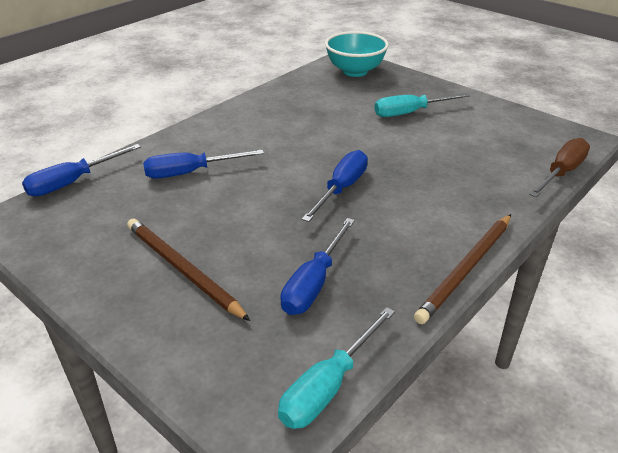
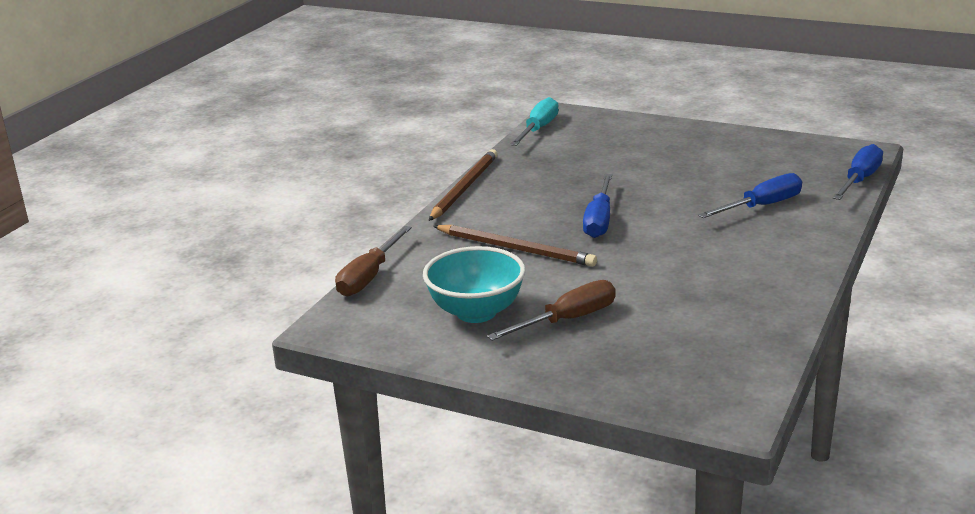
camera: 165 degrees right, 10 degrees down
(182, 269) = (681, 152): brown pencil -> brown pencil (516, 249)
(314, 283) = (577, 162): blue screwdriver -> none
(355, 71) = (697, 383): turquoise bowl -> turquoise bowl (476, 312)
(410, 113) = (567, 320): turquoise screwdriver -> brown screwdriver

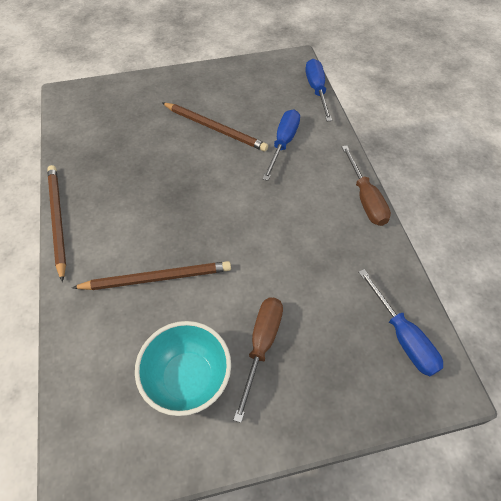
camera: 40 degrees left, 30 degrees up
(369, 277) = (63, 384): brown screwdriver -> brown screwdriver (365, 198)
(538, 129) = (63, 121): turquoise screwdriver -> none
(599, 220) = (191, 211): blue screwdriver -> blue screwdriver (402, 336)
(694, 175) = (215, 128): none -> brown pencil

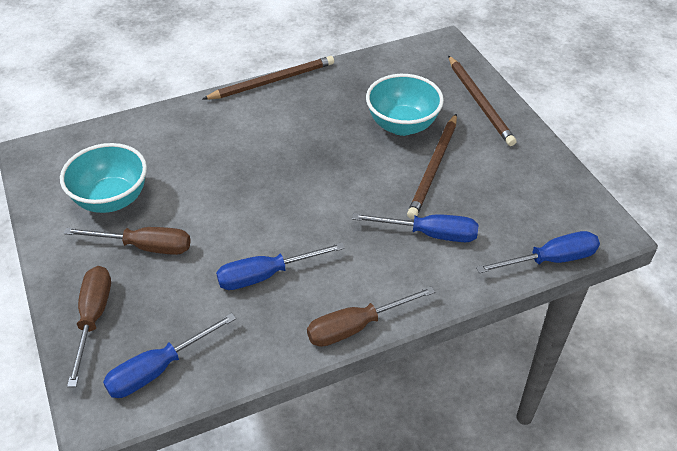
camera: 80 degrees right, 10 degrees down
(157, 278) = (215, 159): brown pencil -> brown pencil (479, 102)
(159, 138) = (402, 125): none -> turquoise bowl
(310, 249) = (266, 275): none -> blue screwdriver
(345, 393) = (93, 318): none -> brown screwdriver

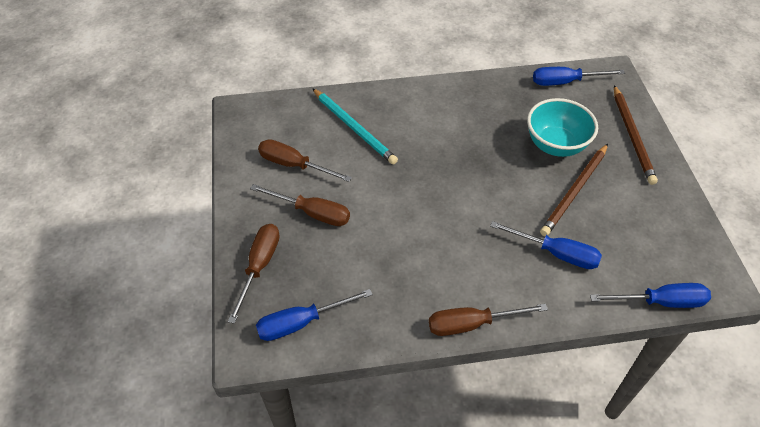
camera: 15 degrees right, 5 degrees up
(112, 199) = (294, 165): turquoise bowl -> brown screwdriver
(174, 147) = (354, 128): none -> turquoise pencil
(266, 275) = (406, 260): blue screwdriver -> blue screwdriver (565, 82)
(272, 81) = (450, 81): brown pencil -> none

